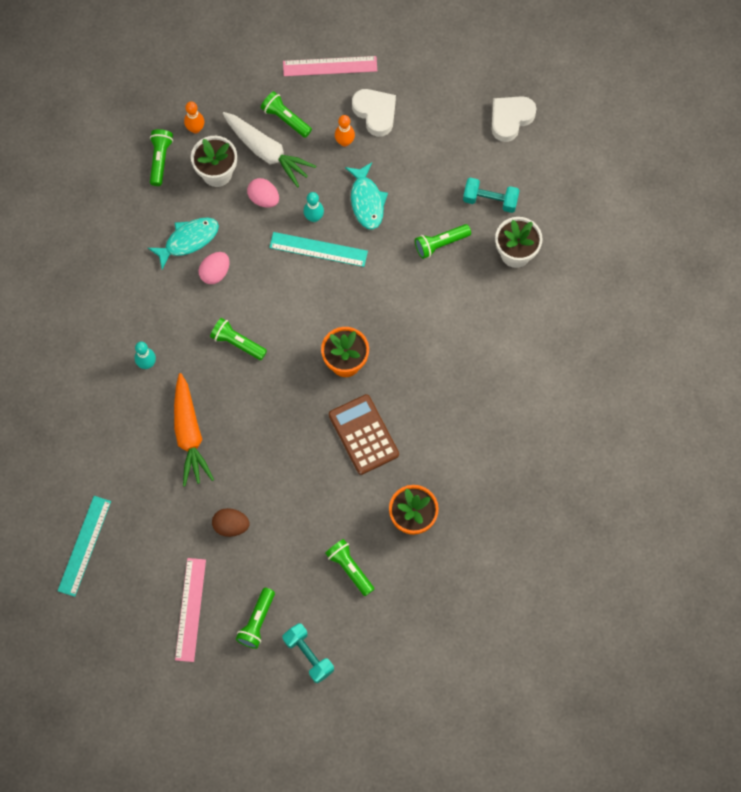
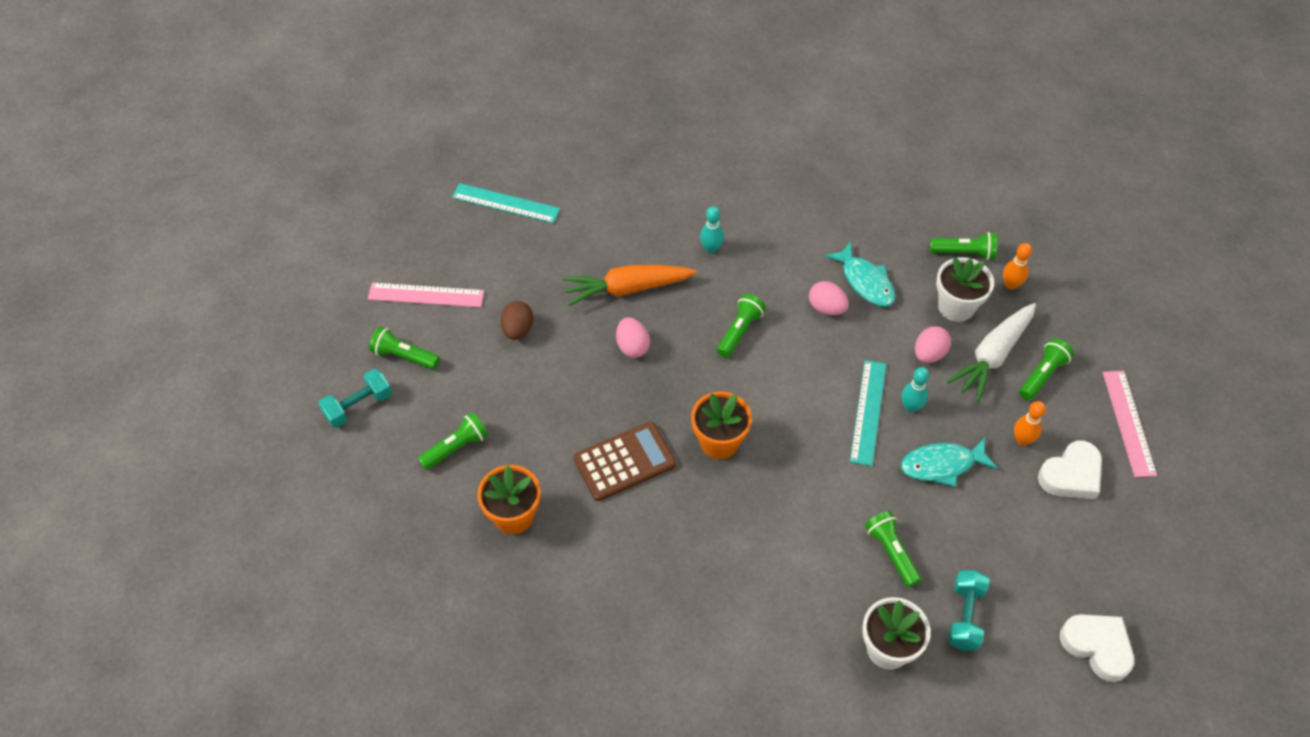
camera: 90 degrees right, 15 degrees down
(251, 429) = (632, 347): none -> pink egg

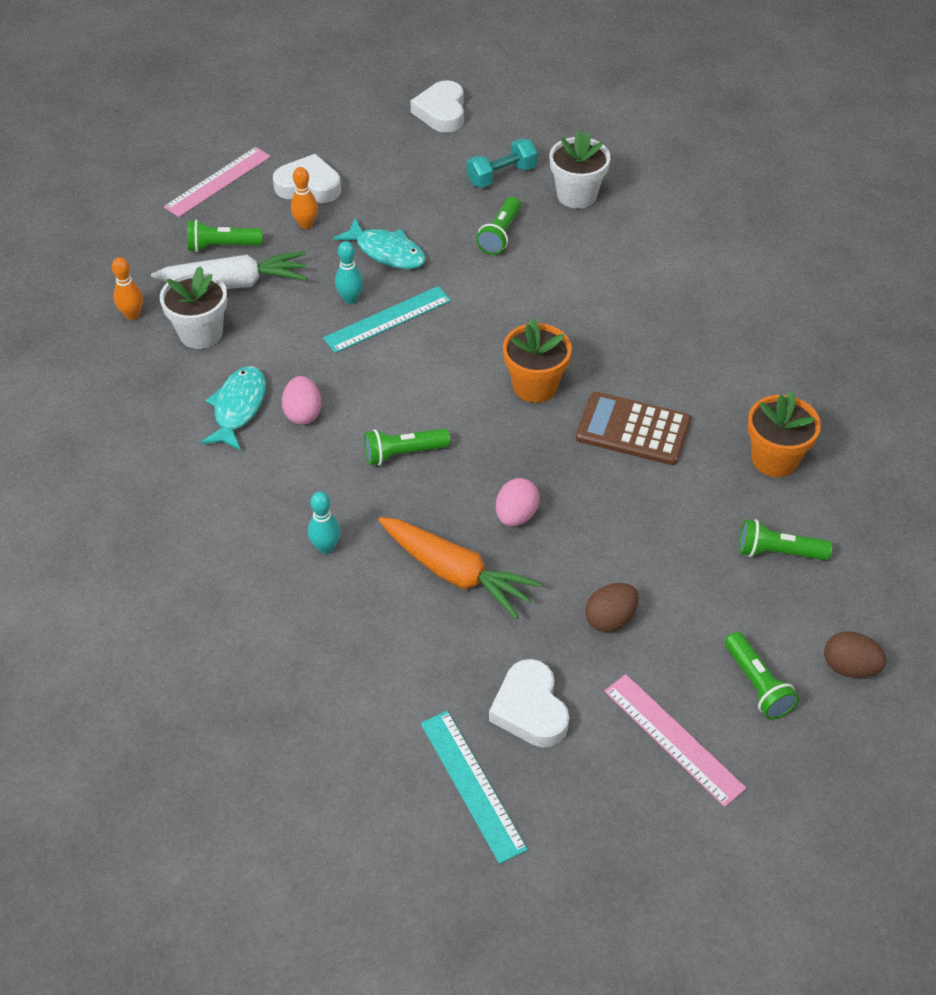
camera: 135 degrees left, 5 degrees down
(358, 406) = (849, 667): turquoise dumbbell -> brown egg
(513, 254) = (530, 709): none -> white heart
(929, 354) = (278, 319): pink egg -> none
(964, 253) = (122, 364): green flashlight -> none

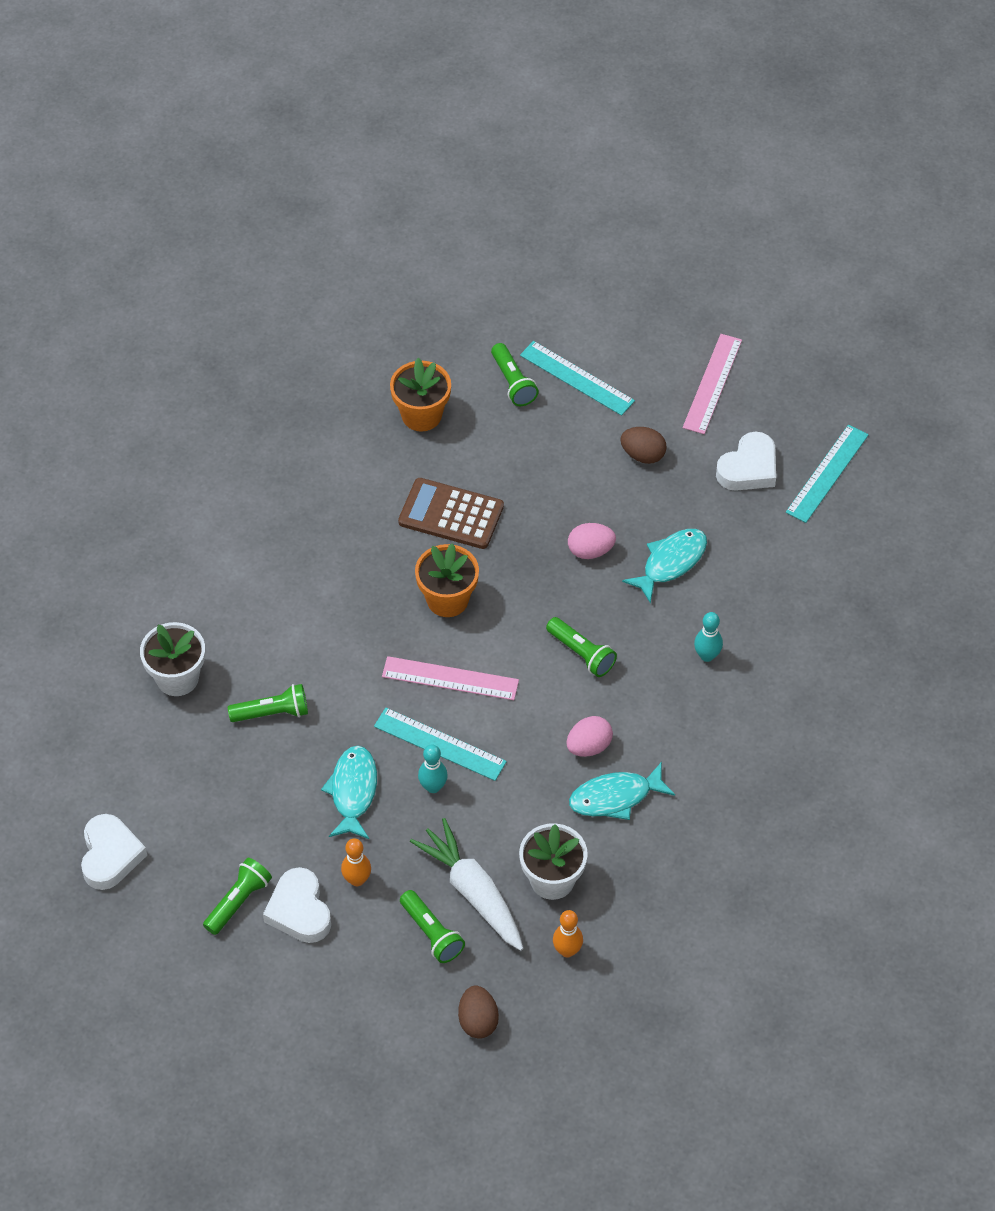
camera: 120 degrees left, 5 degrees up
(218, 182) = (342, 996): pink ruler -> pink ruler (450, 678)
(441, 112) = (110, 855): white heart -> white heart turned 60 degrees counterclockwise
(455, 573) = (670, 563): orange carrot -> turquoise fish
(501, 175) = (183, 753): turquoise dumbbell -> none
(633, 429) = (451, 514): brown calculator -> brown calculator turned 120 degrees clockwise
(753, 611) = (576, 378): none -> turquoise ruler
(757, 685) = (637, 355): green flashlight -> green flashlight (238, 901)
(849, 667) = (586, 312): brown egg -> brown egg (478, 1021)

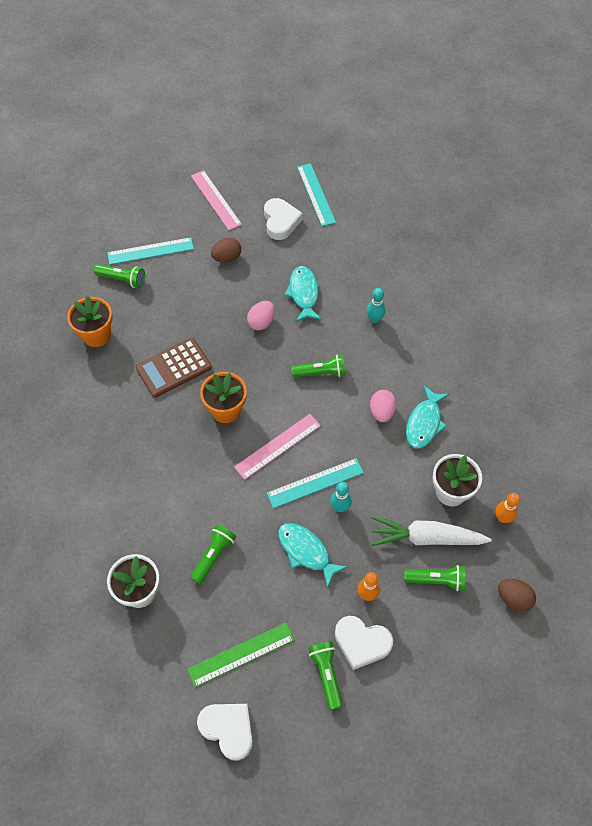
camera: 50 degrees left, 5 degrees up
(193, 812) = (241, 654): none -> green ruler

